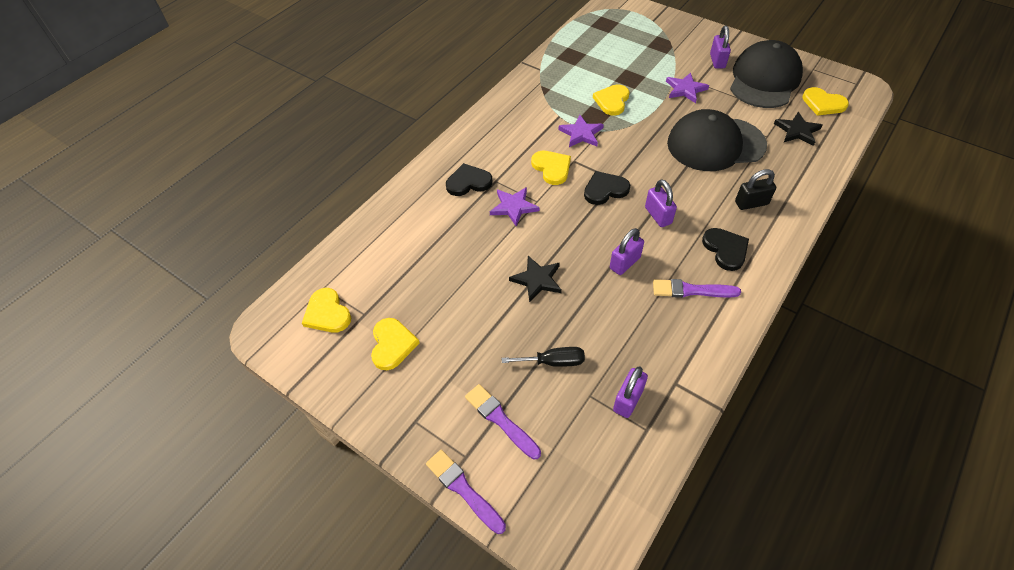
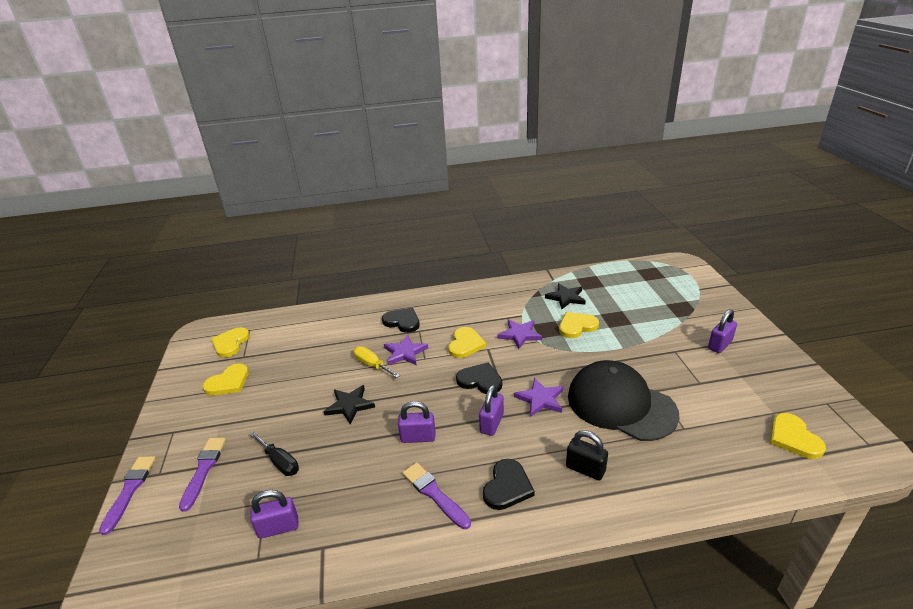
camera: 45 degrees right, 20 degrees down
(502, 236) = (372, 365): none -> yellow screwdriver
(685, 89) = (654, 350): purple star -> purple star (540, 399)
(764, 80) = (750, 383): black cap -> none
(797, 131) = (725, 443): black star -> black star (566, 297)

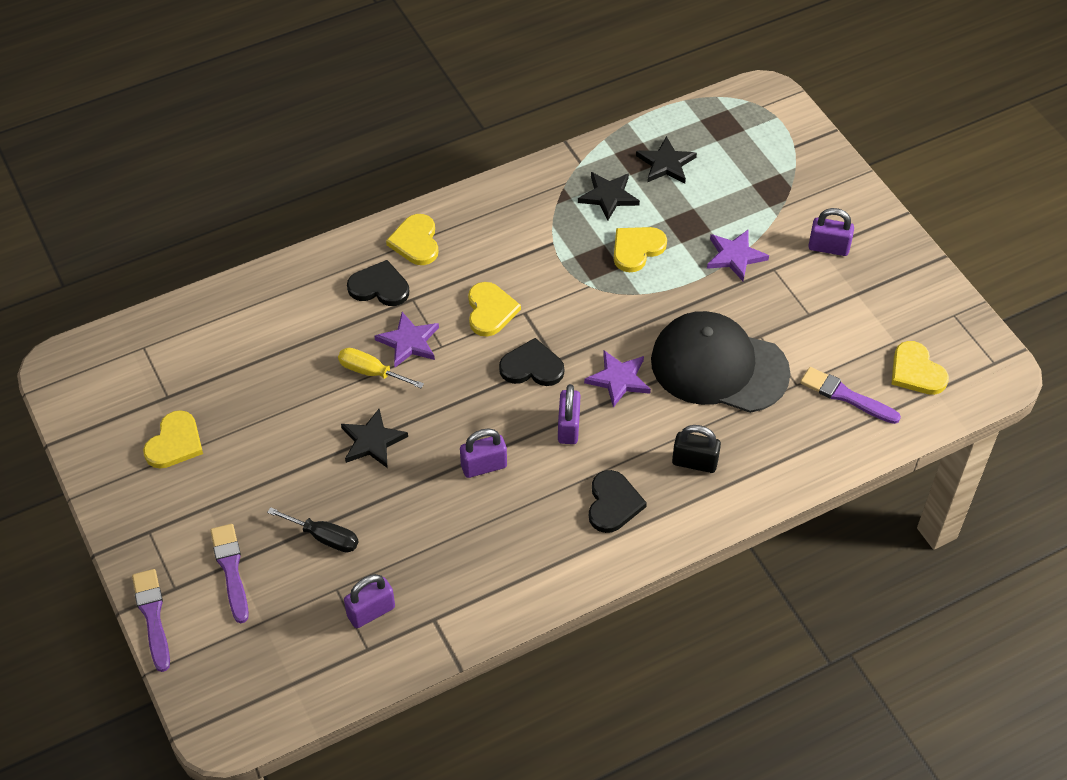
camera: 20 degrees left, 20 degrees up
(230, 343) = (131, 378): yellow heart -> yellow heart (416, 242)
(434, 494) = (533, 531): purple brush -> purple brush (845, 396)
(519, 334) = (561, 279): purple star -> purple star (735, 256)
(608, 287) = (666, 163): none -> black star
(719, 345) = (828, 247): purple padlock -> purple padlock turned 75 degrees clockwise

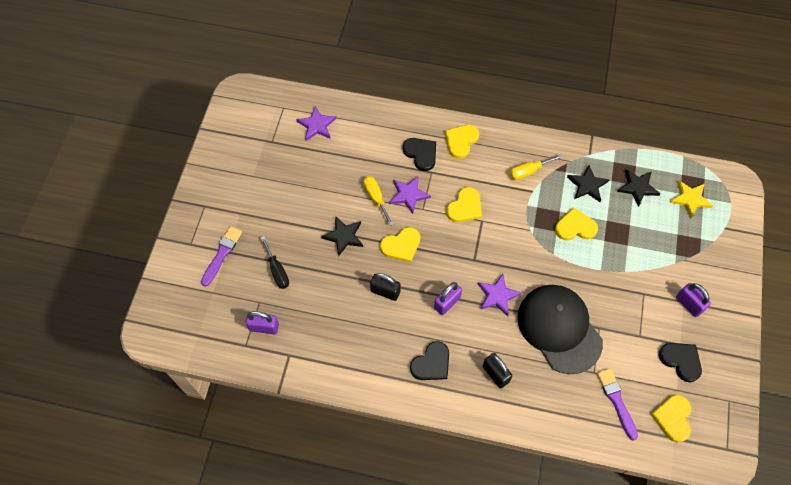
camera: 40 degrees right, 10 degrees up
(152, 616) = (169, 251): purple brush -> none
(175, 443) = (254, 168): yellow heart -> yellow heart (401, 245)
(484, 466) = (385, 291): purple padlock -> black padlock
(528, 224) = (528, 171): none -> yellow screwdriver
(532, 367) = (458, 254): black heart -> black heart (681, 361)
(732, 140) = (690, 199): none -> yellow star
(735, 256) = (627, 270): purple star -> purple star (317, 125)

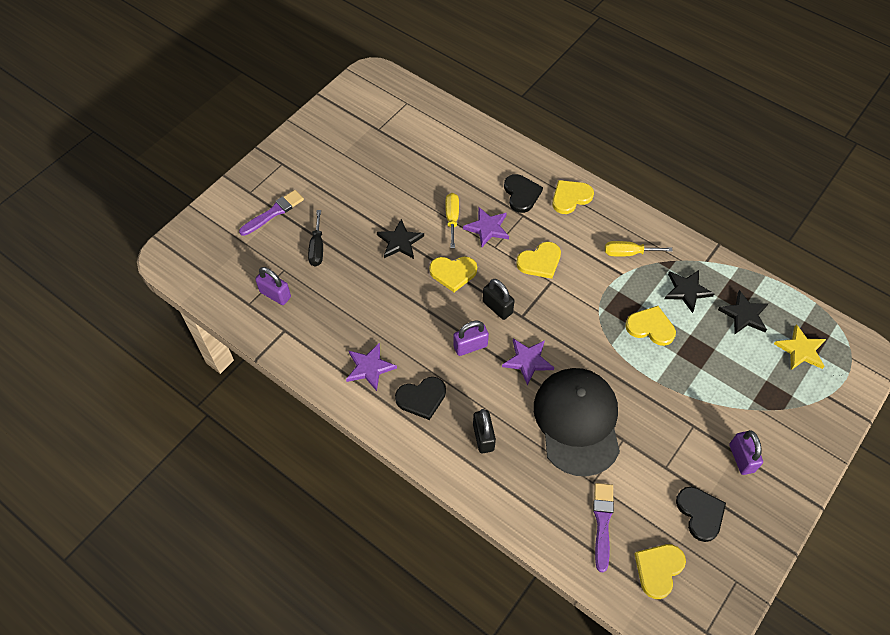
camera: 25 degrees right, 5 degrees down
(317, 125) = (430, 130): purple star -> purple star (369, 367)
(385, 291) = (412, 310): black padlock -> black padlock (497, 307)

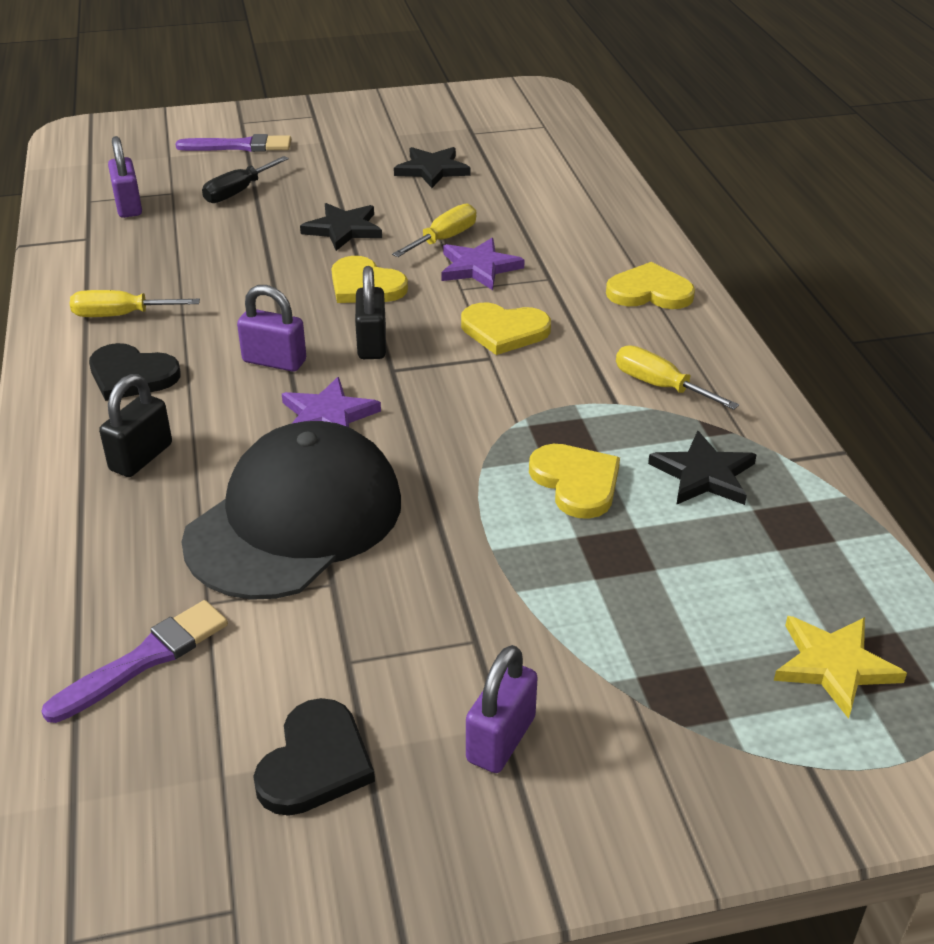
camera: 40 degrees right, 20 degrees down
(369, 367) = (121, 315): purple star -> yellow screwdriver
(521, 194) = (578, 258): black heart -> none
(658, 569) = (132, 785): yellow heart -> none
(744, 315) = (775, 557): black star -> black star (432, 170)

